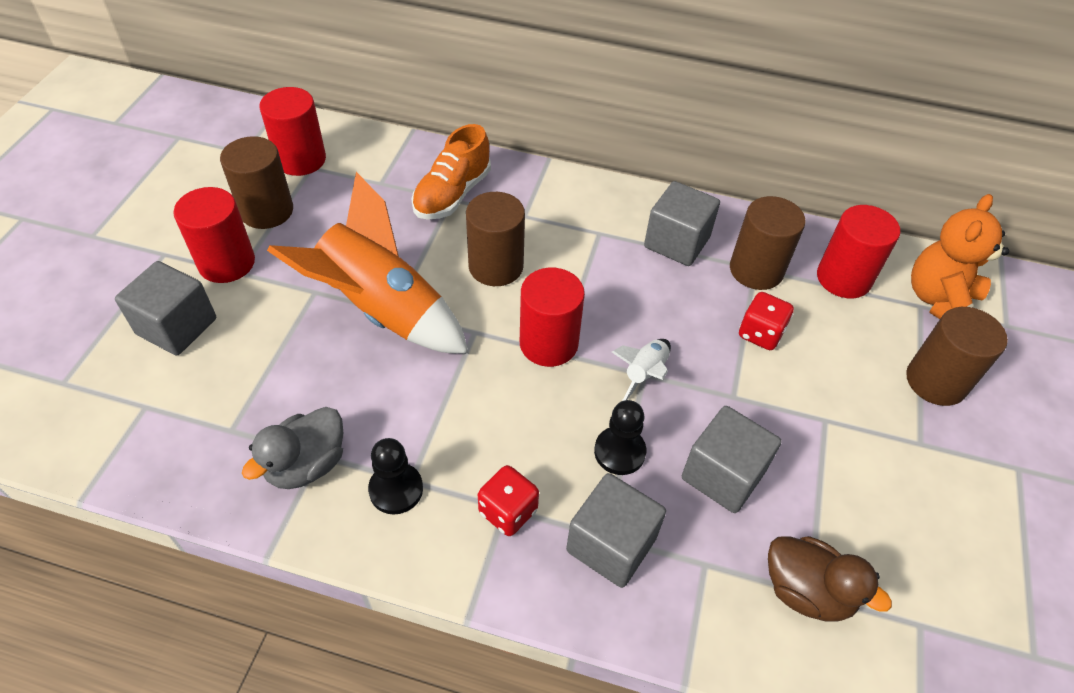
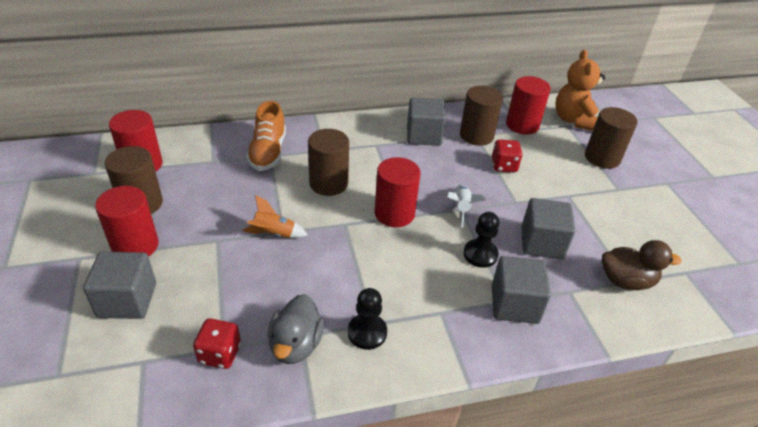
camera: 30 degrees left, 10 degrees down
(381, 310) = (274, 234): orange rocket -> orange rocket, size x0.43
(508, 511) = (444, 313): red dice -> red dice (220, 354)

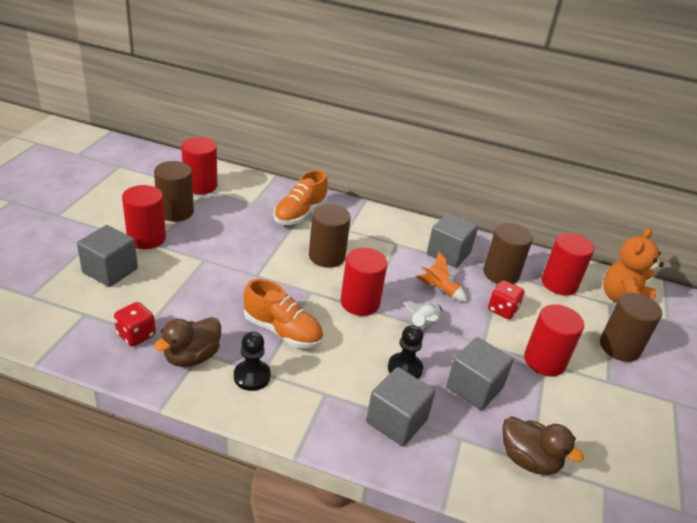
camera: 30 degrees right, 5 degrees down
(274, 234) = (248, 274): orange rocket -> orange rocket (440, 290)
(296, 345) = (192, 357): grey duck -> brown duck
(354, 274) = (282, 331): none -> orange shoe
(567, 194) = (544, 361): none -> red cylinder

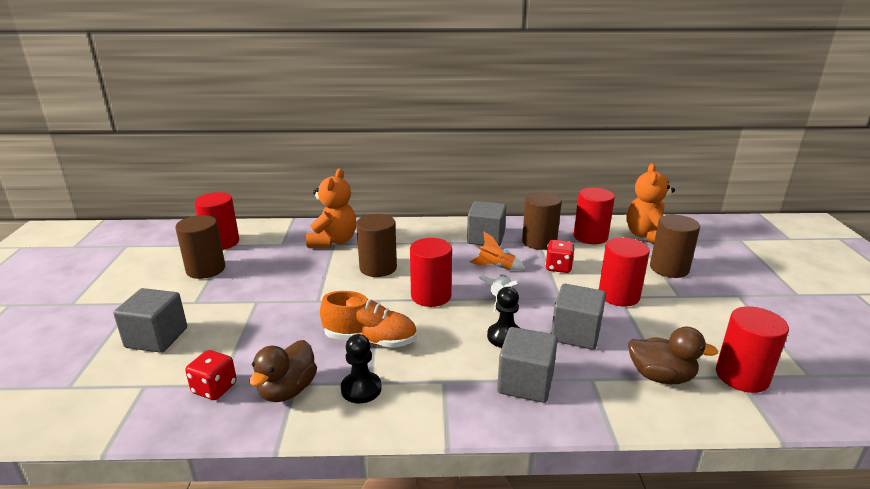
camera: 15 degrees left, 10 degrees down
(146, 238) = (185, 299): red cylinder -> red cylinder (742, 376)
(300, 214) = (333, 241): orange shoe -> orange teddy bear

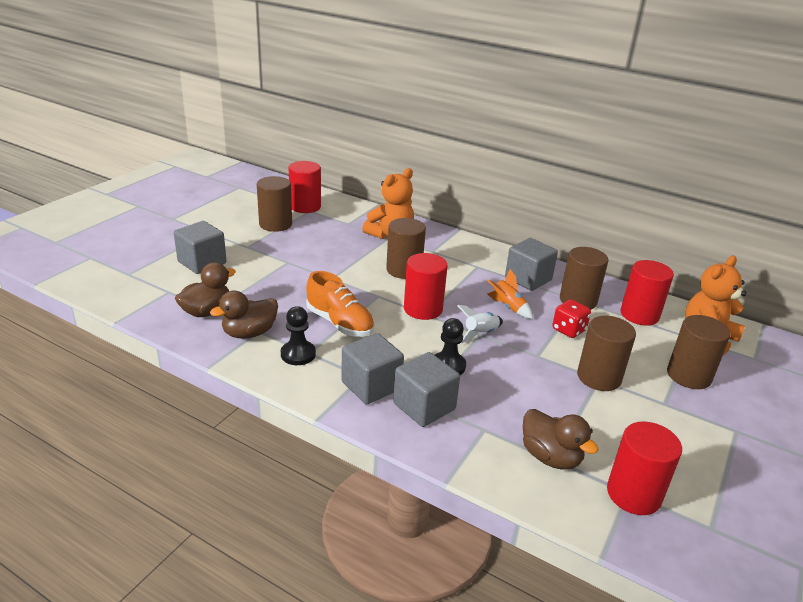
camera: 30 degrees right, 5 degrees up
(214, 388) = (206, 311): red dice -> brown duck
(575, 334) = (514, 390): grey cube -> grey cube (371, 385)
(619, 295) = (599, 377): red cylinder -> brown cylinder

